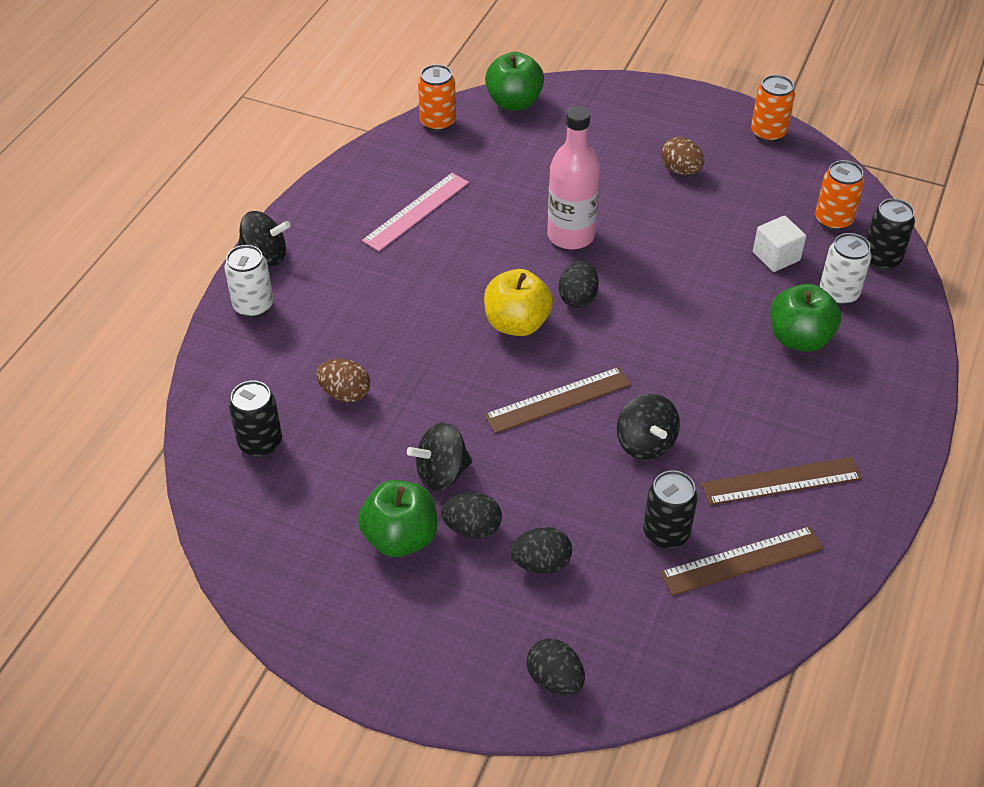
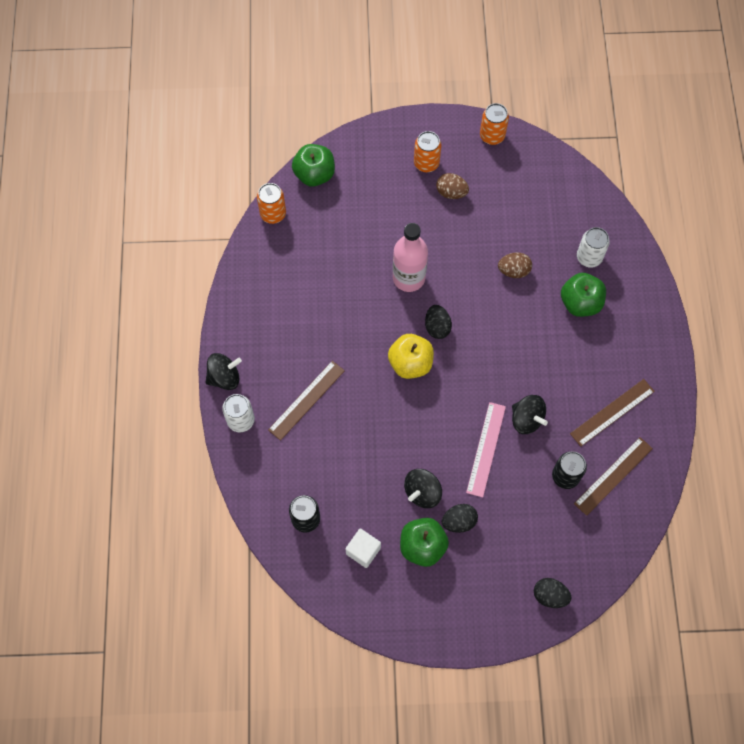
camera: 25 degrees left, 20 degrees up
(345, 393) = (335, 461): brown egg -> brown egg (513, 271)
(416, 211) = (300, 298): pink ruler -> pink ruler (486, 449)
(541, 563) = (508, 527): black egg -> none
(558, 400) = (462, 410): brown ruler -> brown ruler (306, 400)
(776, 256) = (540, 242): white cube -> white cube (363, 551)
(833, 220) = (562, 197): orange can -> orange can (426, 163)
(881, 259) = (603, 218): black can -> none

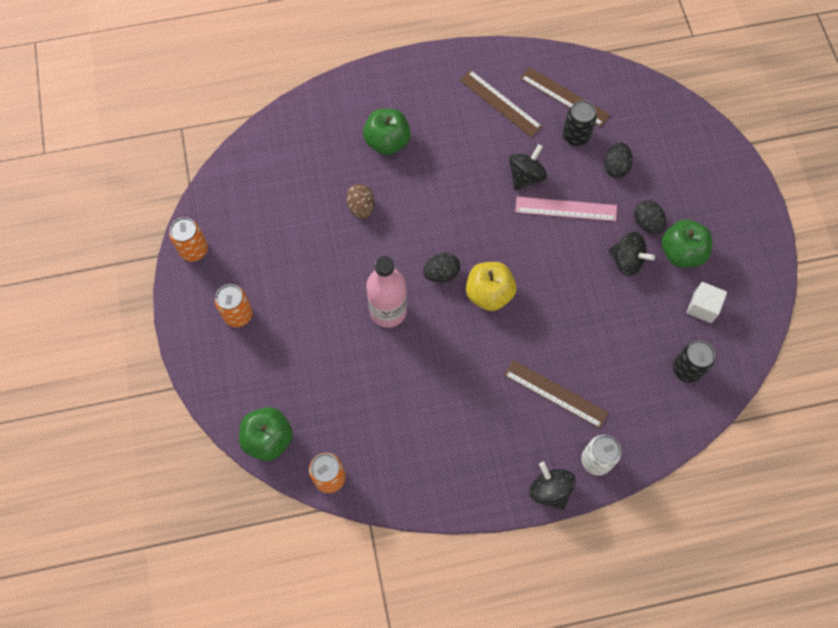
camera: 100 degrees left, 0 degrees up
(451, 192) = (273, 282): brown egg -> none
(550, 595) = (695, 137): black egg -> black egg (615, 167)
(589, 257) = (333, 139): white can -> none

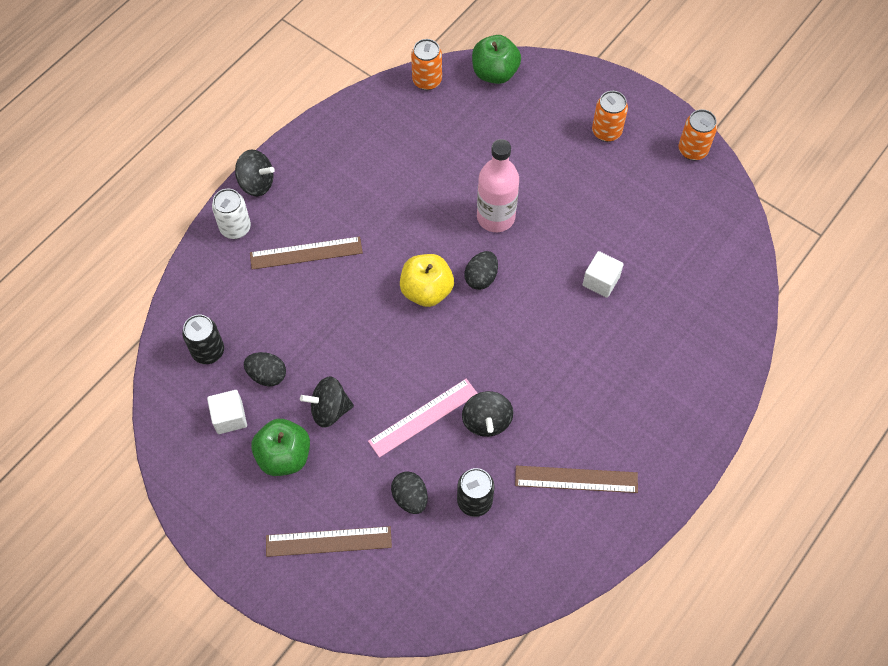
camera: 140 degrees right, 5 degrees down
(361, 207) = (601, 281): brown egg -> white cube
(387, 142) = (639, 356): green apple -> none
(564, 97) = (521, 538): brown ruler -> brown ruler (328, 541)
(647, 223) = (337, 461): black egg -> black egg (267, 375)

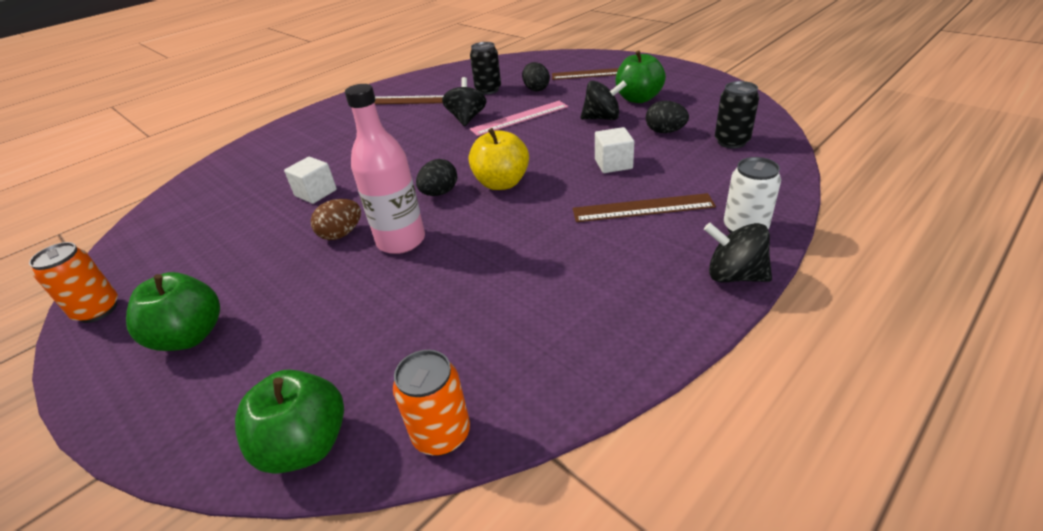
camera: 170 degrees left, 25 degrees down
(229, 417) = (693, 112): white cube -> white cube (613, 164)
(549, 225) = (341, 234): none -> brown egg
(606, 132) = (190, 336): orange can -> green apple

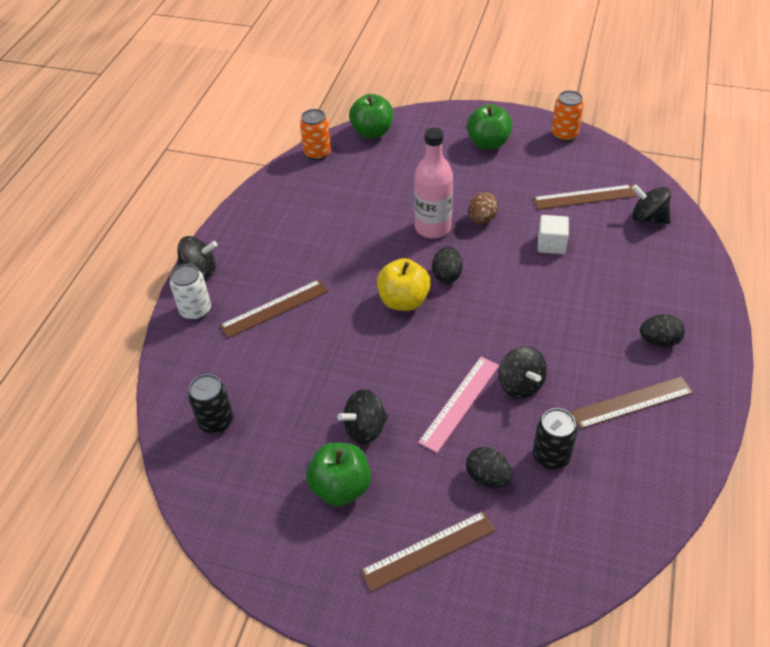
camera: 150 degrees right, 10 degrees up
(208, 191) = (648, 218): none -> black spinning top
(218, 225) = (584, 197): none -> brown ruler
(613, 164) = (319, 353): white cube -> none
(665, 132) = (287, 421): black egg -> black egg (659, 341)

